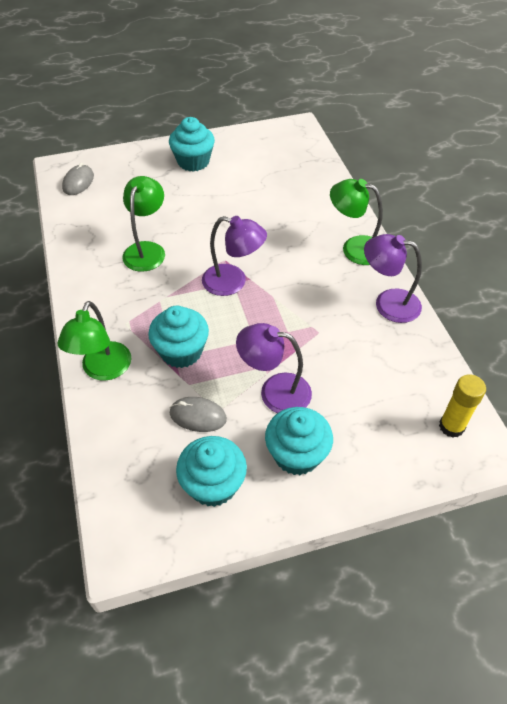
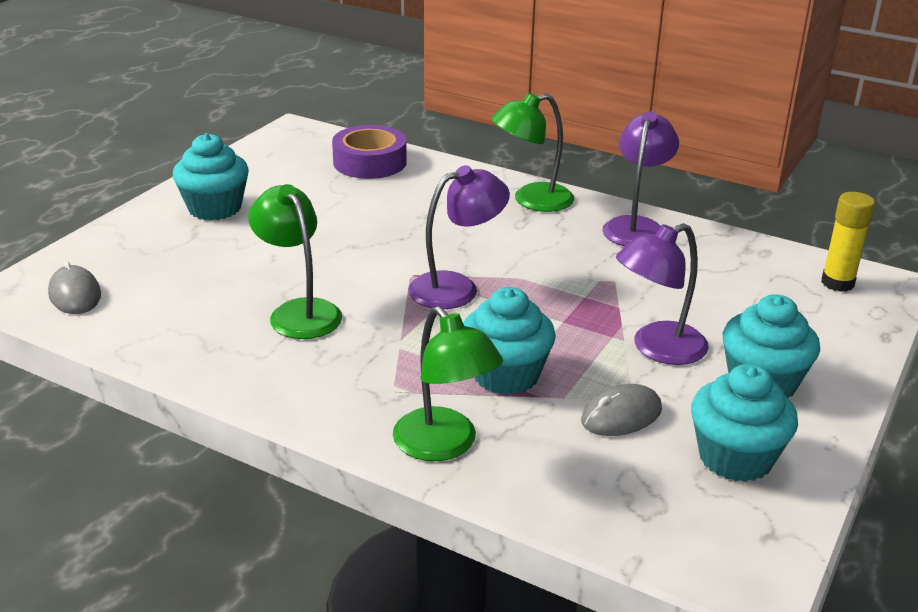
camera: 45 degrees left, 20 degrees down
(305, 170) = (370, 162): none -> purple tape
(388, 303) = (636, 226): purple lamp -> purple lamp turned 135 degrees clockwise

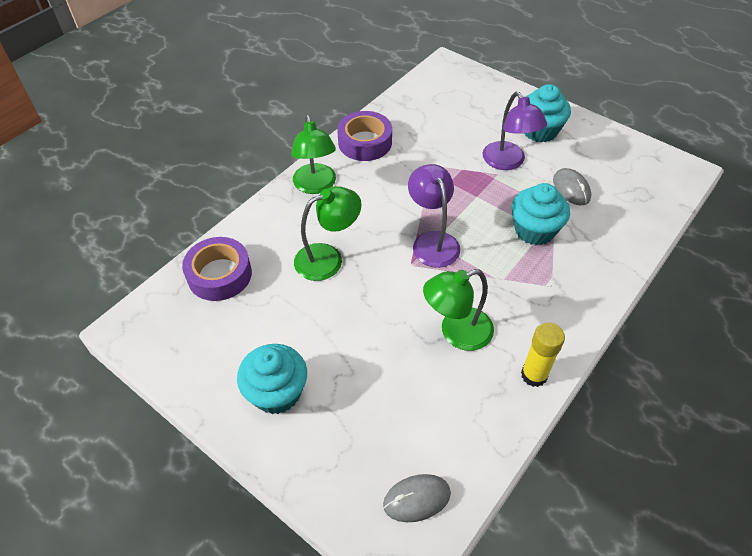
camera: 80 degrees left, 20 degrees up
(444, 445) = (604, 266): green lamp -> green lamp (328, 258)
(636, 226) = (365, 142): purple lamp -> purple tape
(735, 458) = (603, 155): turquoise cupcake -> none
(837, 283) = (444, 80): yellow glue stick -> yellow glue stick (534, 375)

